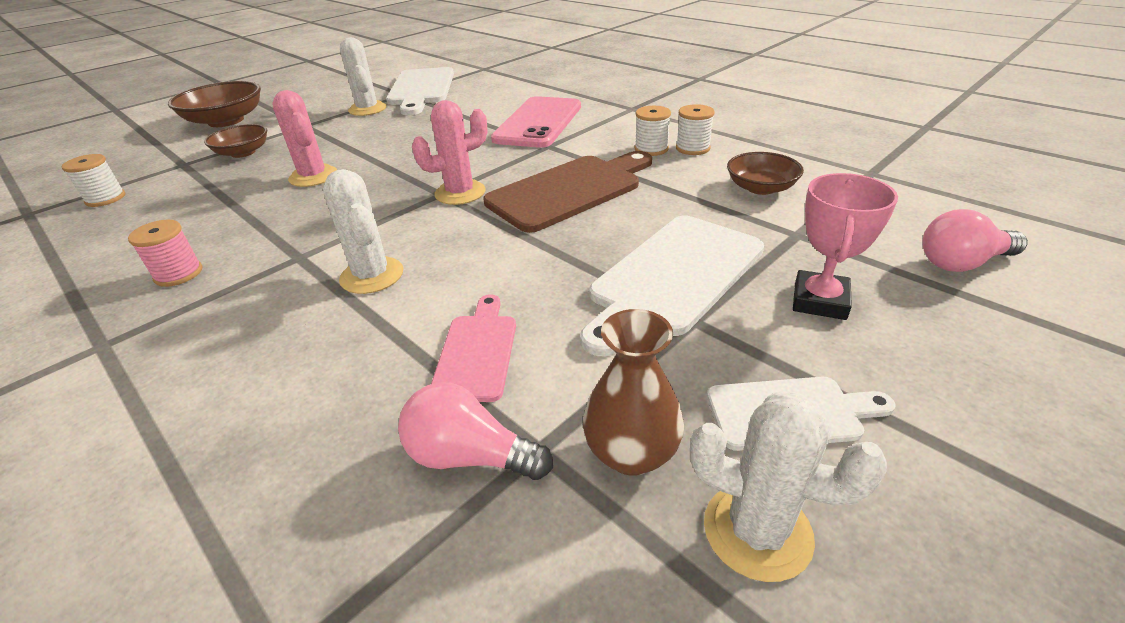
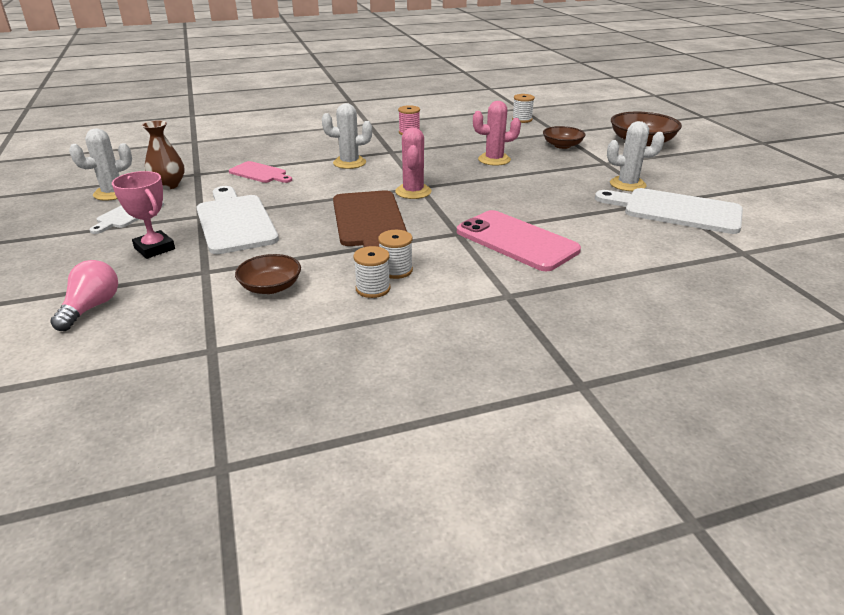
camera: 115 degrees right, 5 degrees down
(470, 456) = (213, 165): pink light bulb -> none

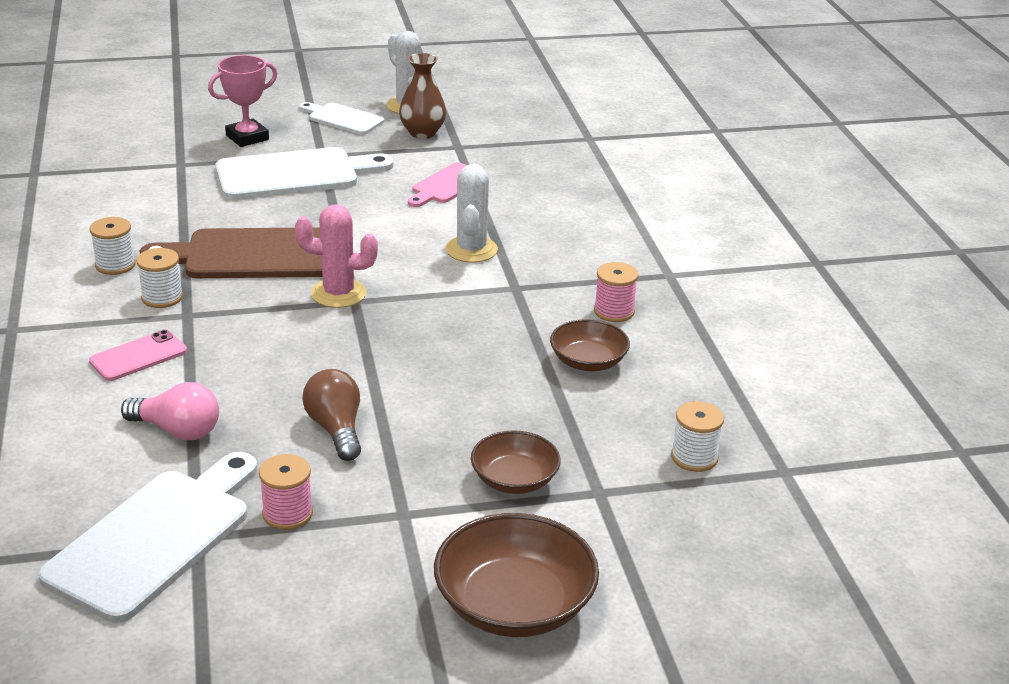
camera: 95 degrees right, 0 degrees up
(91, 307) = (142, 121): pink light bulb -> pink light bulb (177, 430)
(270, 287) = (125, 196): brown bowl -> brown bowl (588, 361)
(373, 289) = (84, 249): white spool -> white spool (162, 297)
(494, 160) = (453, 384): pink cactus -> none
(516, 241) = (138, 356): pink phone -> pink phone, size x0.53
(552, 180) = (336, 429): none -> brown light bulb
(627, 184) = (287, 513): white cactus -> pink spool

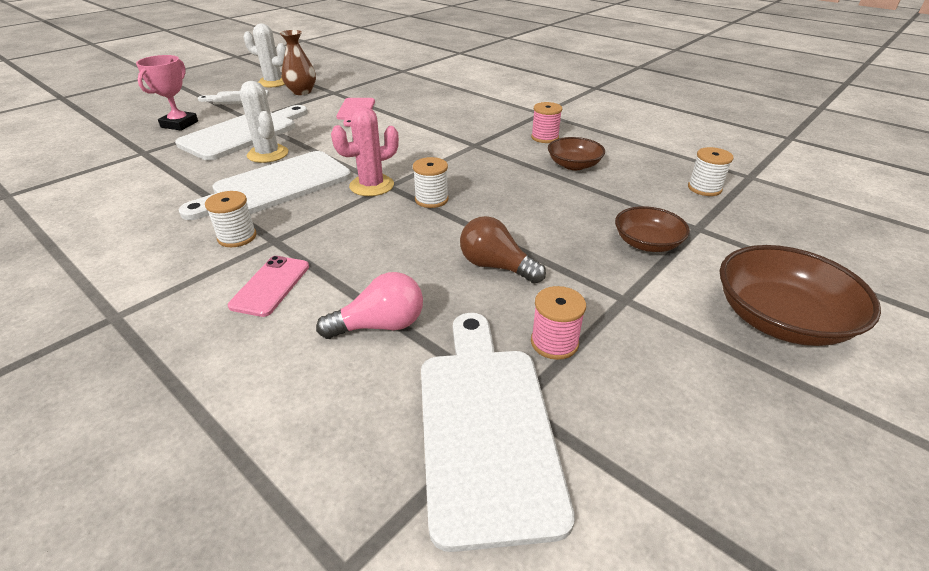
camera: 35 degrees left, 5 degrees up
(115, 265) = (165, 230): white spool -> white spool (431, 199)
(253, 255) = (276, 185): brown cutting board -> white cutting board
(471, 250) = (419, 135): white cactus -> white cactus (268, 154)

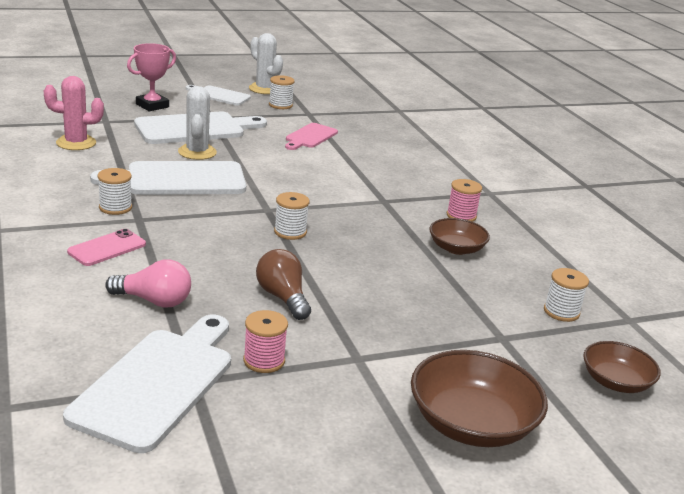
camera: 25 degrees right, 10 degrees down
(301, 92) = (280, 105): brown vase -> white spool
(371, 186) = (253, 205): pink cactus -> pink cactus (76, 143)
(647, 243) = (435, 330): brown bowl -> brown bowl (615, 382)

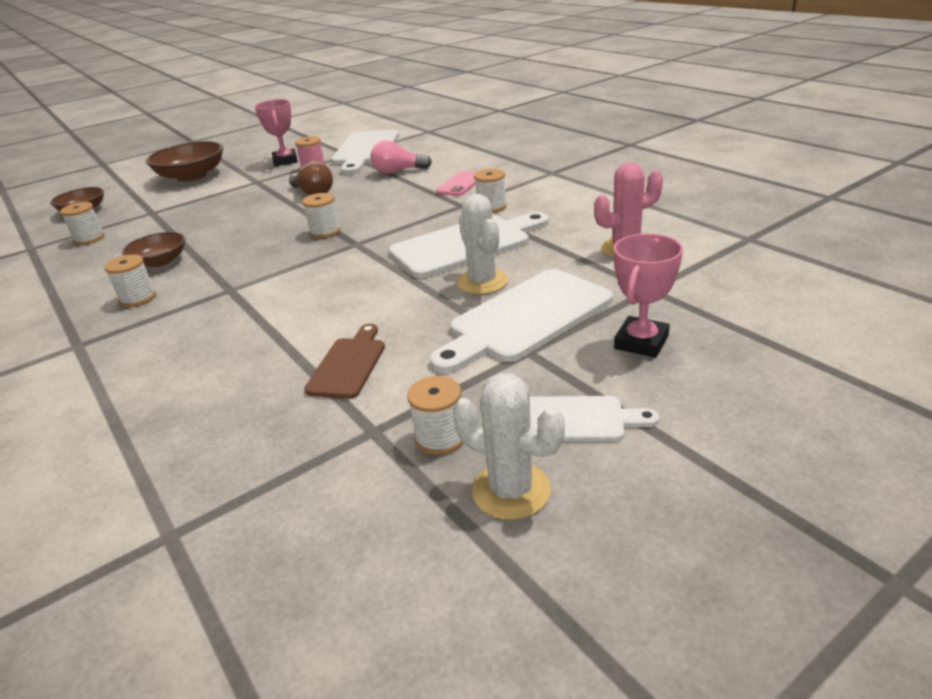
camera: 170 degrees right, 5 degrees up
(303, 406) = (285, 161): none -> pink trophy
(310, 137) = (348, 365): pink cutting board -> brown cutting board
(461, 216) = (138, 298): pink spool -> white spool

